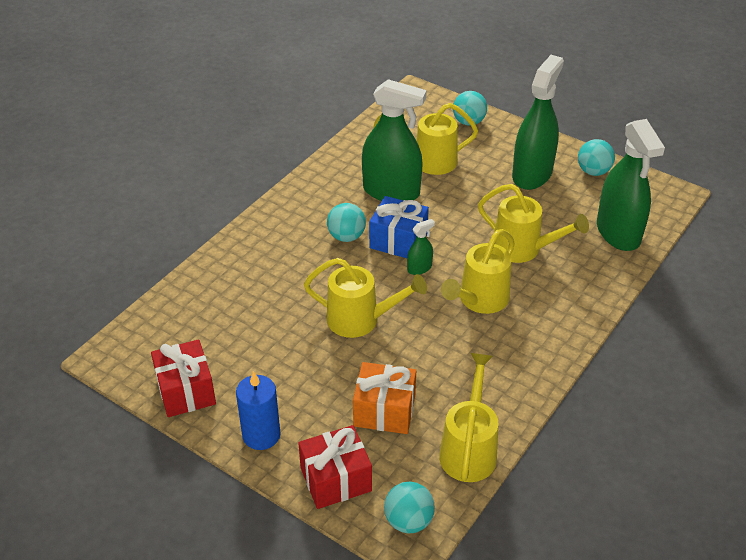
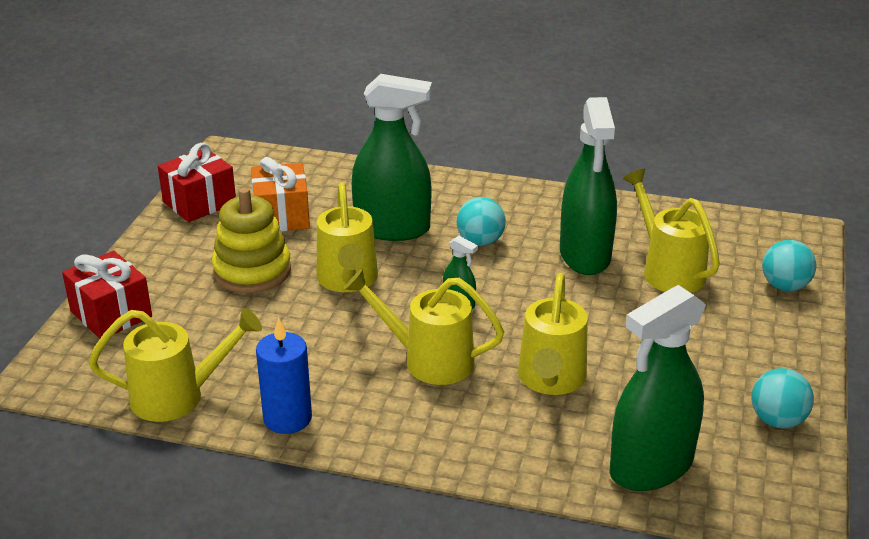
camera: 70 degrees right, 10 degrees down
(261, 435) = (157, 257): blue candle -> blue candle (287, 418)
(318, 374) = (252, 271): none -> yellow stacking toy
(384, 411) = (216, 325): orange gift -> orange gift (282, 216)
(398, 241) = (498, 278): blue gift -> none
(408, 521) = (66, 372): turquoise ball -> none
(532, 174) = (718, 362): green spray bottle -> green spray bottle (392, 228)

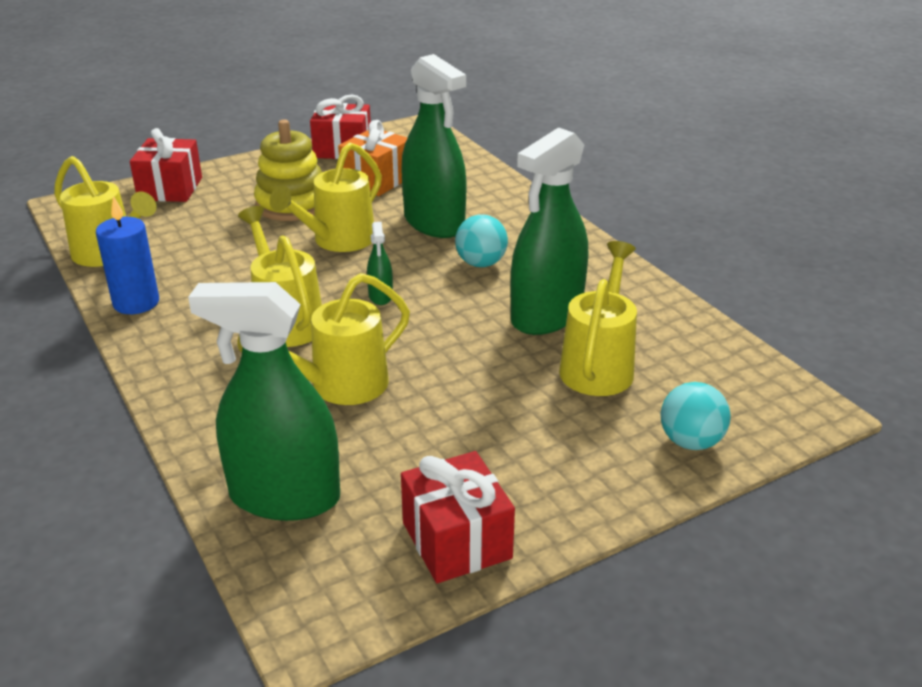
camera: 45 degrees right, 0 degrees up
(777, 420) = (456, 540): turquoise ball -> red gift

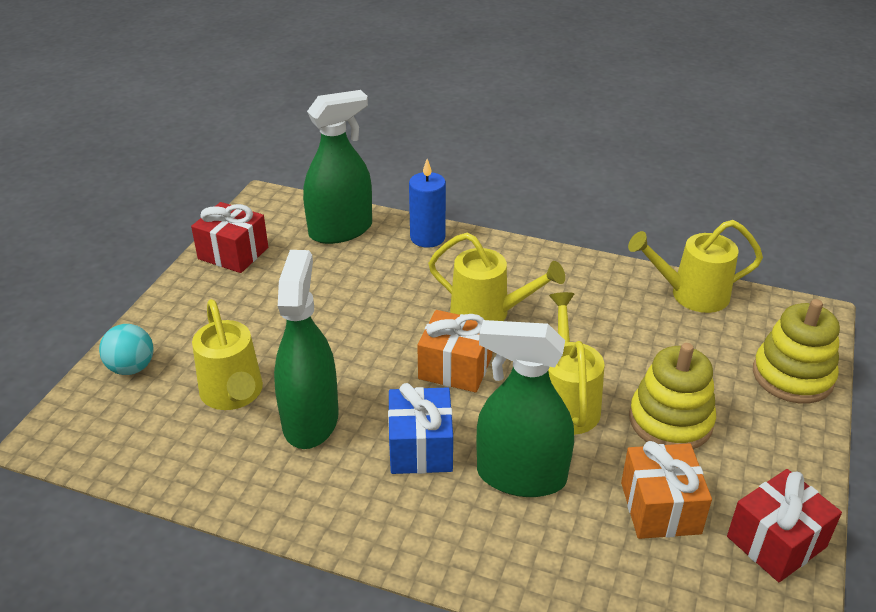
camera: 140 degrees right, 5 degrees up
(136, 303) = (599, 274): blue candle -> blue candle (427, 237)
(170, 189) = (792, 376): red gift -> yellow stacking toy
(338, 386) = (390, 291): yellow watering can -> none
(380, 296) = (455, 367): green spray bottle -> orange gift
(481, 263) = (420, 447): turquoise ball -> blue gift

